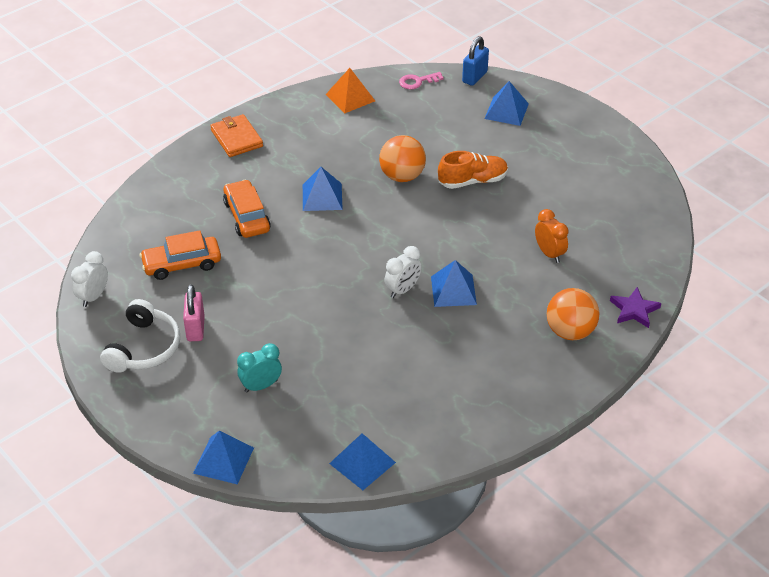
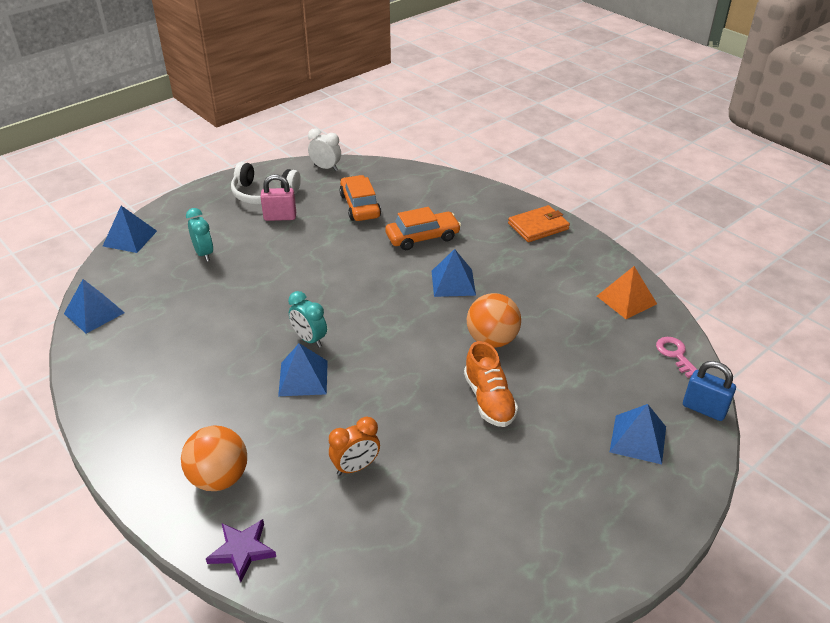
camera: 90 degrees right, 5 degrees down
(402, 290) = (309, 339): white clock -> turquoise clock

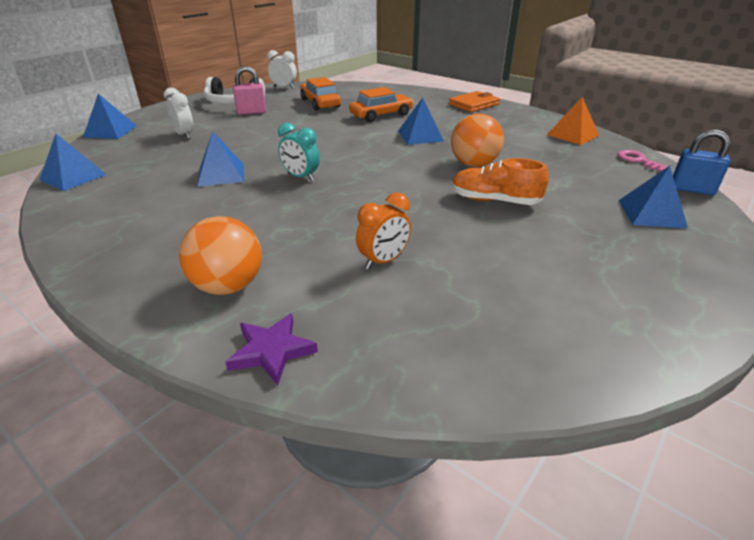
camera: 10 degrees left, 5 degrees down
(204, 254) = (184, 135): turquoise clock -> white clock
(303, 378) = (303, 202): blue pyramid -> blue pyramid (221, 174)
(489, 400) = (494, 201): orange shoe -> orange shoe turned 135 degrees clockwise

